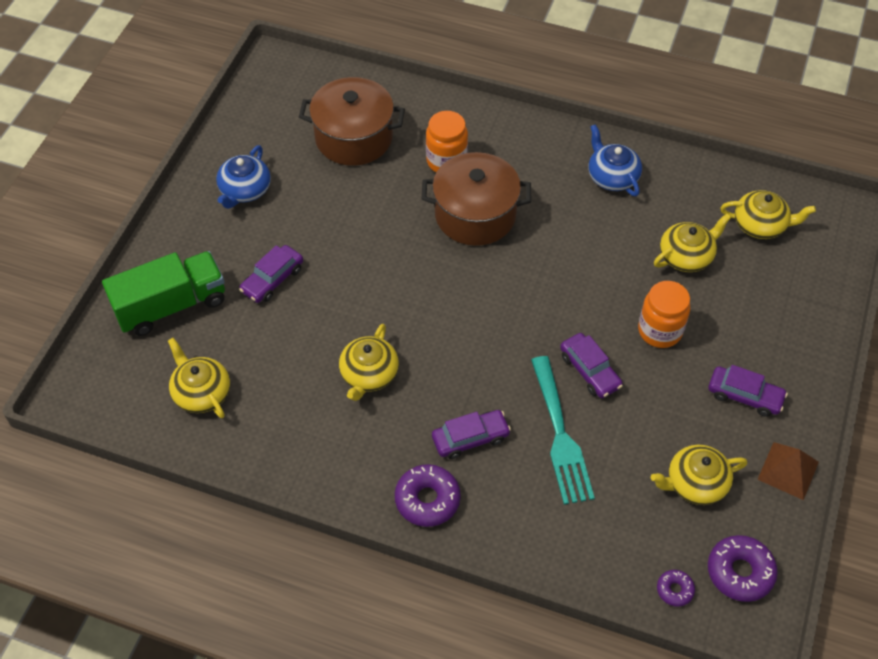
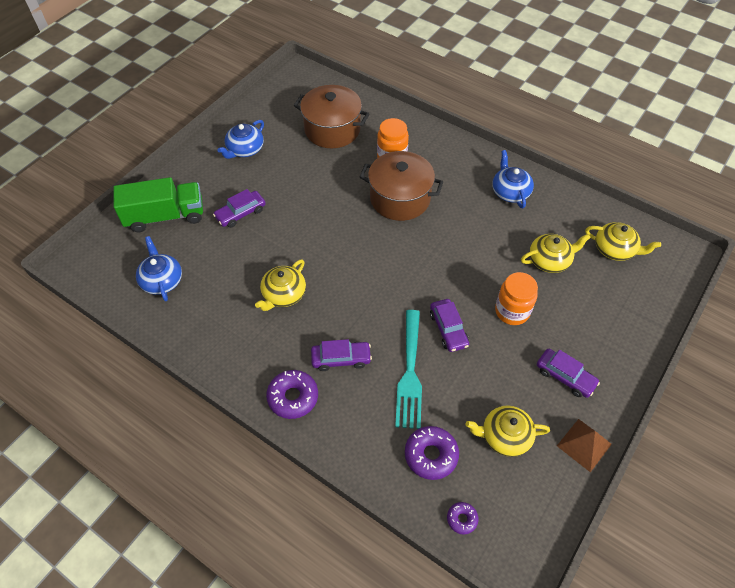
camera: 15 degrees right, 0 degrees up
(201, 392) = (162, 280): yellow teapot -> blue teapot
(740, 572) = (520, 518): purple donut -> purple donut (431, 455)

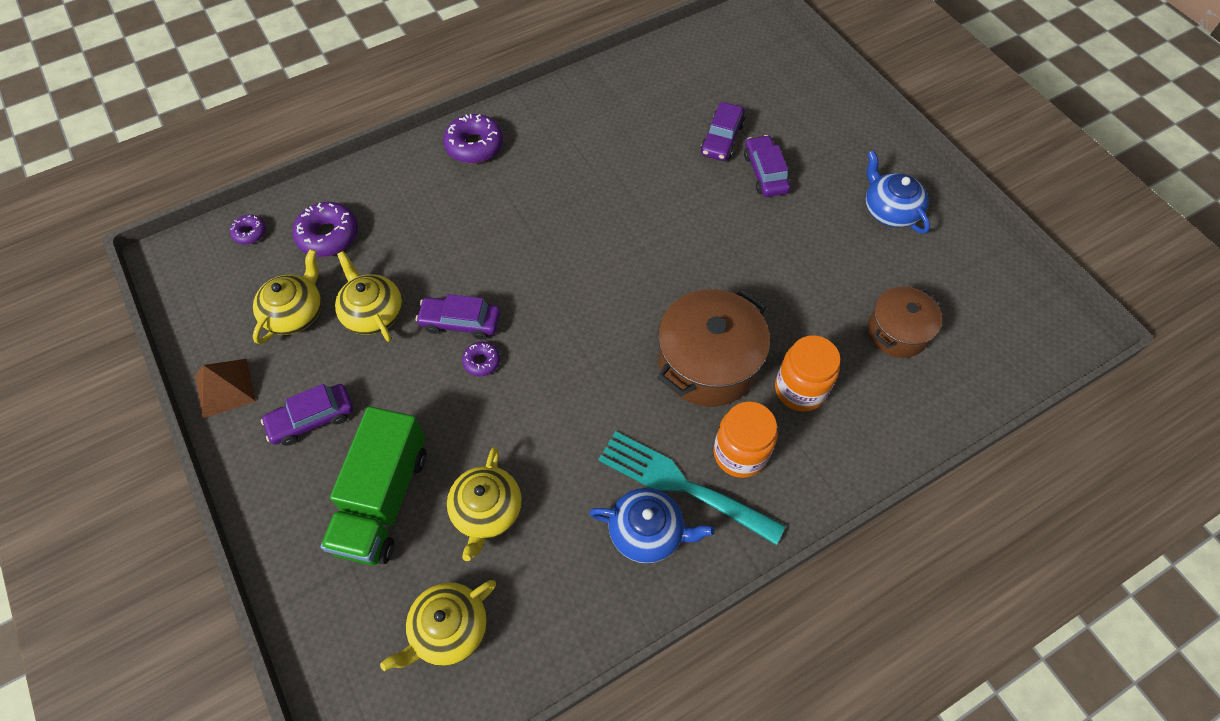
camera: 115 degrees right, 5 degrees up
(162, 280) = (693, 79): blue teapot -> none
(165, 216) = (794, 101): green truck -> green truck (383, 499)
(283, 294) = (612, 177): yellow teapot -> yellow teapot (373, 313)
(332, 129) = (897, 332): brown pot -> brown pot, size x0.63
(341, 359) = (492, 201): purple car -> purple car (721, 139)
(410, 373) = (430, 257): turquoise fork -> turquoise fork (681, 485)
(467, 304) = (482, 362): none -> purple donut
(512, 311) = (438, 409): orange jar -> orange jar (740, 453)

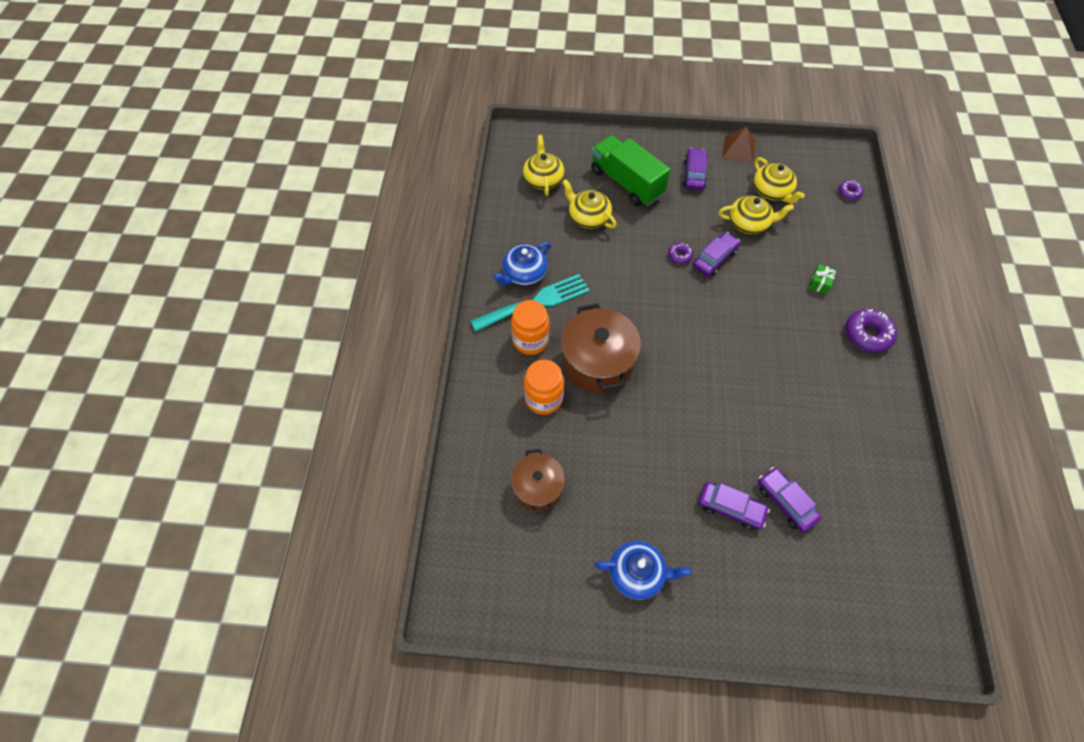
camera: 125 degrees right, 0 degrees up
(328, 235) = (825, 226): purple donut -> none
(428, 208) = (820, 283): none -> green gift

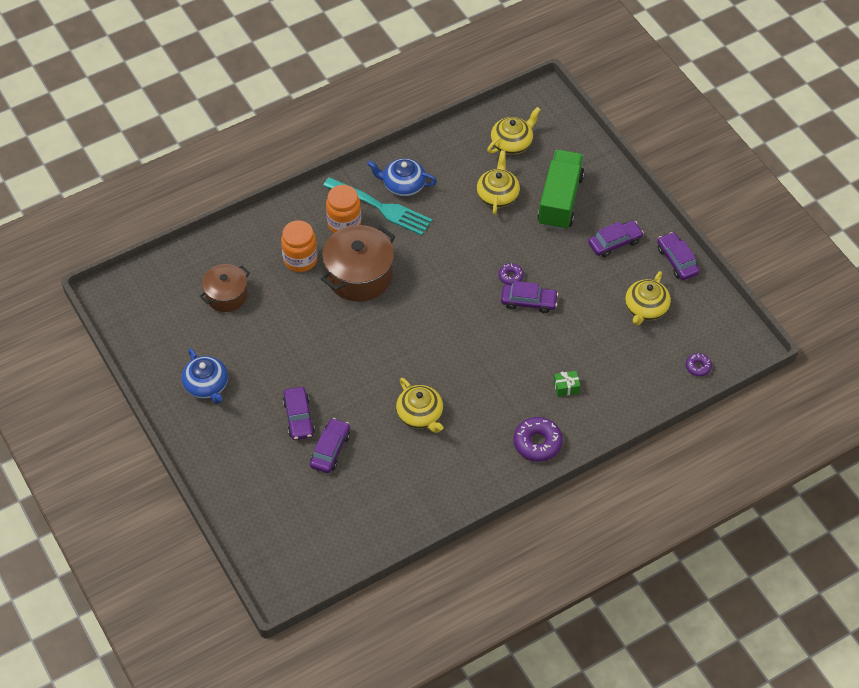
camera: 55 degrees right, 5 degrees down
(738, 149) = (677, 260): brown pyramid -> purple car
(749, 223) = (591, 308): yellow teapot -> yellow teapot (420, 415)

